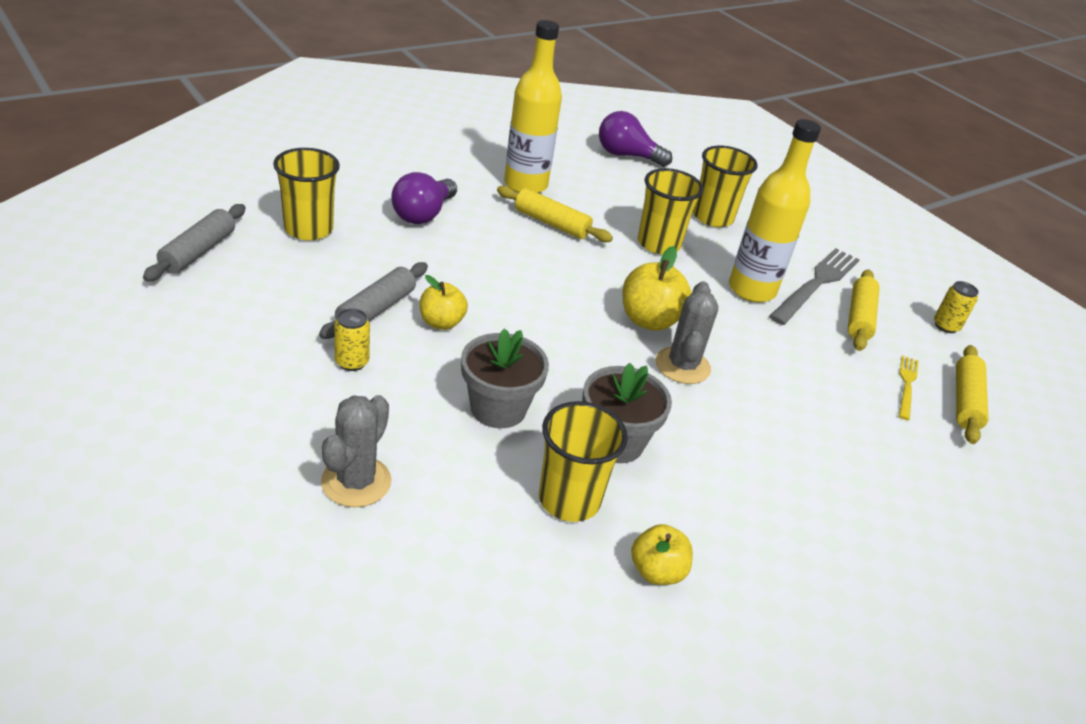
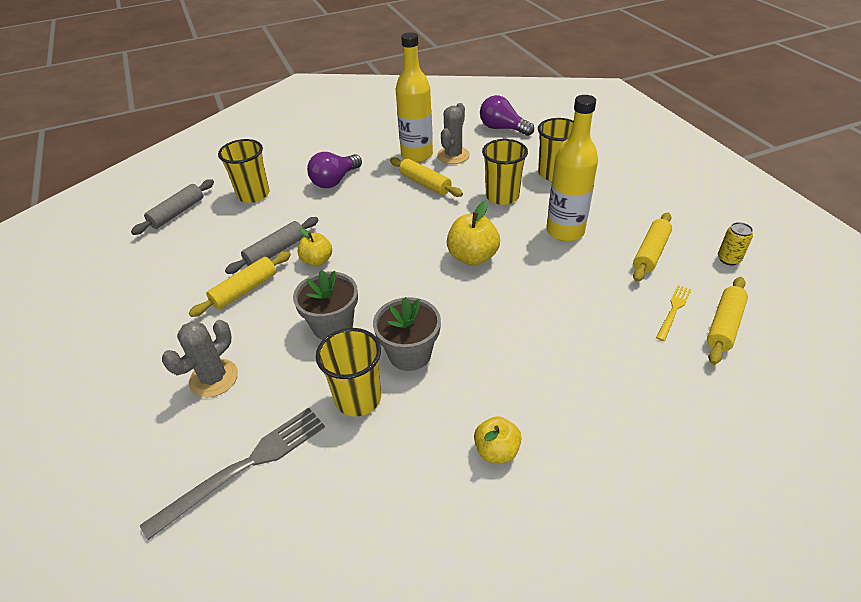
camera: 20 degrees right, 5 degrees up
(352, 362) = (245, 290): yellow can -> yellow rolling pin
(656, 571) = (403, 460): yellow apple -> yellow apple (496, 450)
(682, 366) = (485, 293): grey cactus -> grey cactus (453, 155)
(816, 284) = (622, 225): grey fork -> grey fork (244, 466)

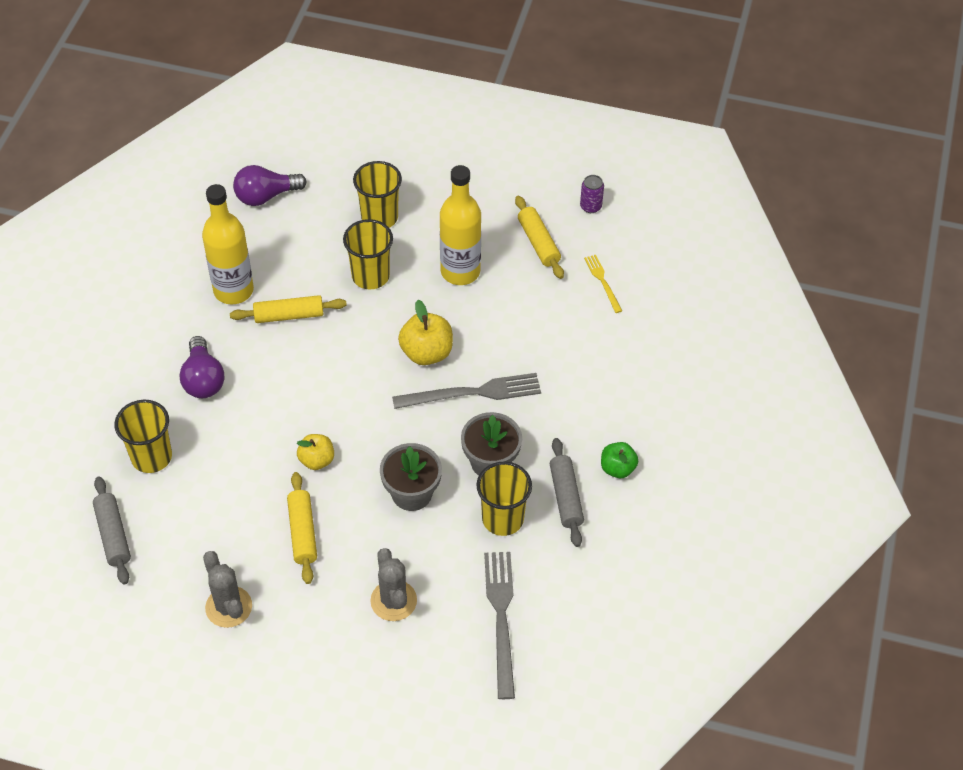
camera: 55 degrees left, 10 degrees up
(276, 251) = (270, 484): grey rolling pin -> grey rolling pin (565, 497)
(453, 155) = (267, 264): grey cactus -> grey cactus (228, 607)
(466, 302) = (472, 393): none -> grey fork
(496, 450) = (617, 468): yellow apple -> green apple
(724, 326) = (641, 268): yellow rolling pin -> none
(728, 259) = (590, 206): yellow can -> purple can

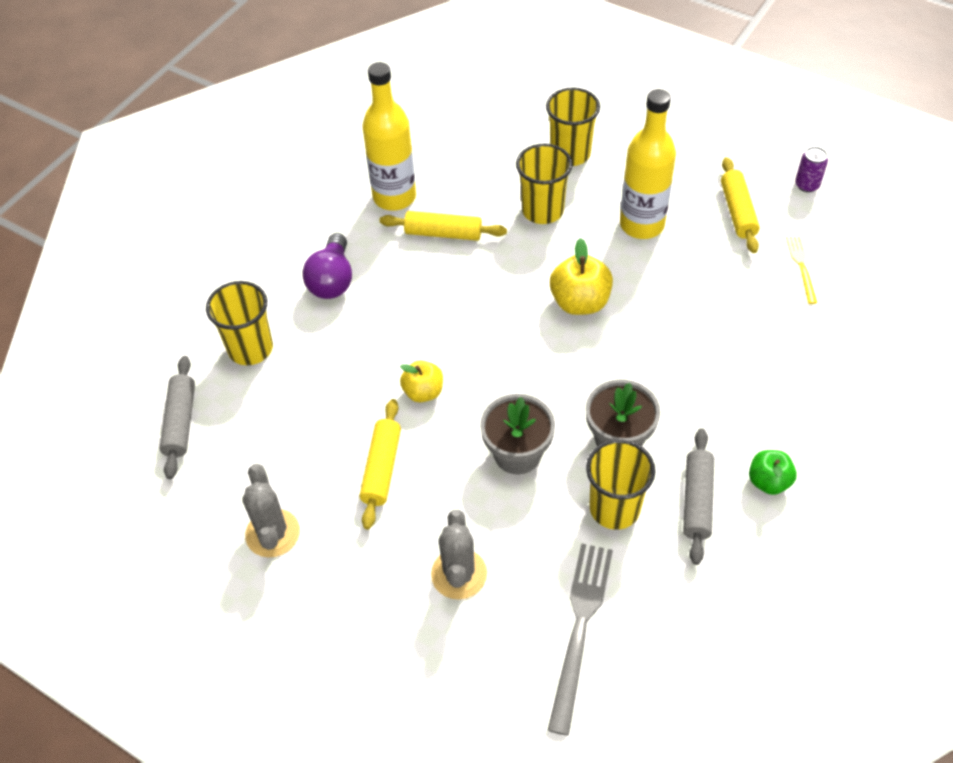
camera: 20 degrees right, 0 degrees up
(266, 196) = (458, 112): purple light bulb -> none
(472, 393) = (619, 356): grey fork -> none

